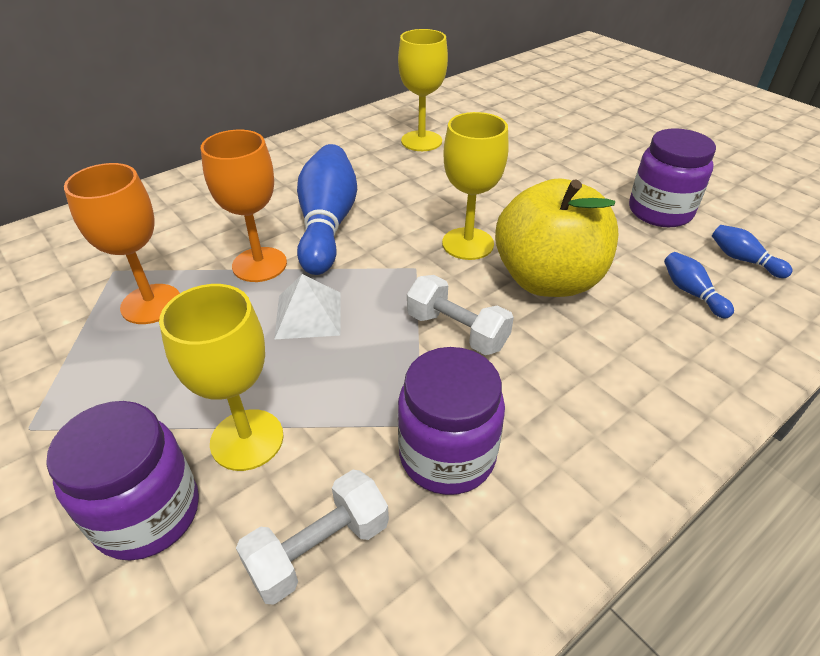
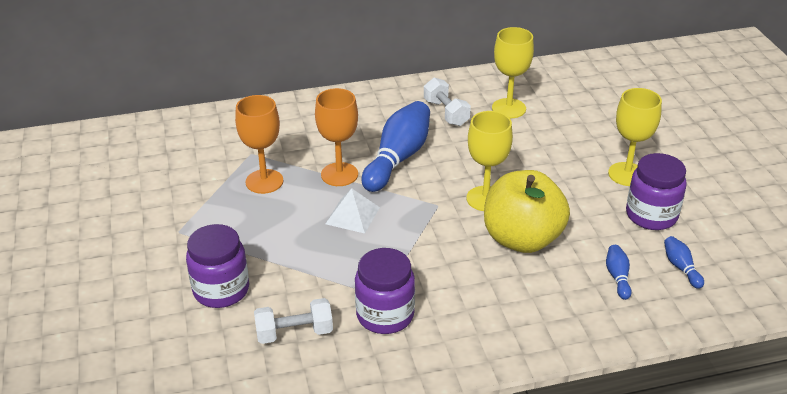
camera: 25 degrees right, 5 degrees down
(247, 439) = (284, 272): yellow goblet -> yellow goblet (627, 174)
(457, 331) = (437, 252): white dumbbell -> white dumbbell (446, 113)

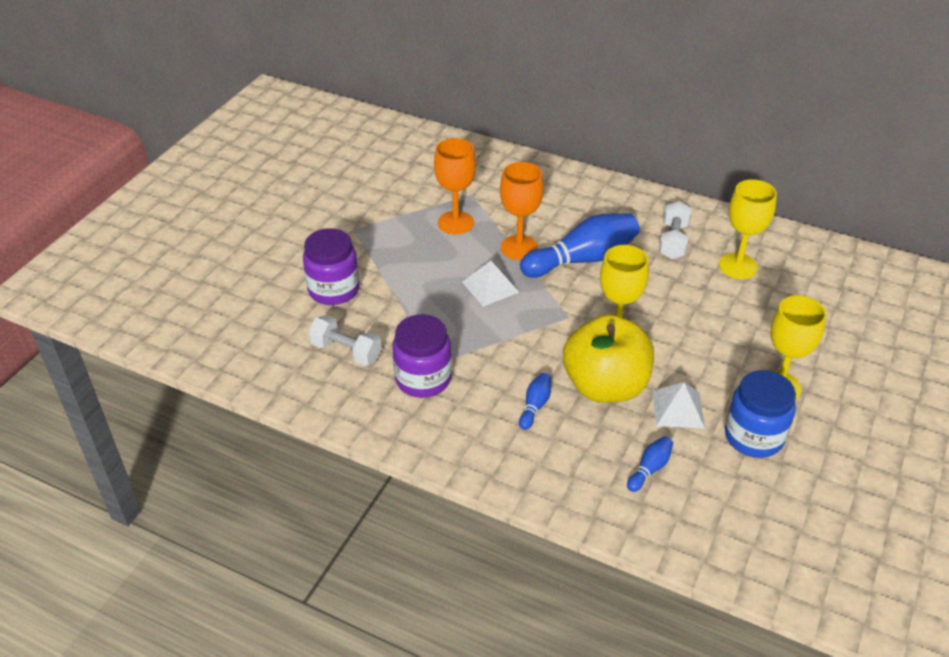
camera: 40 degrees right, 5 degrees up
(586, 225) = (678, 409): none -> white pyramid
(651, 215) = (753, 437): purple jar -> blue jar
(681, 268) = (721, 498): blue bowling pin -> blue bowling pin (535, 406)

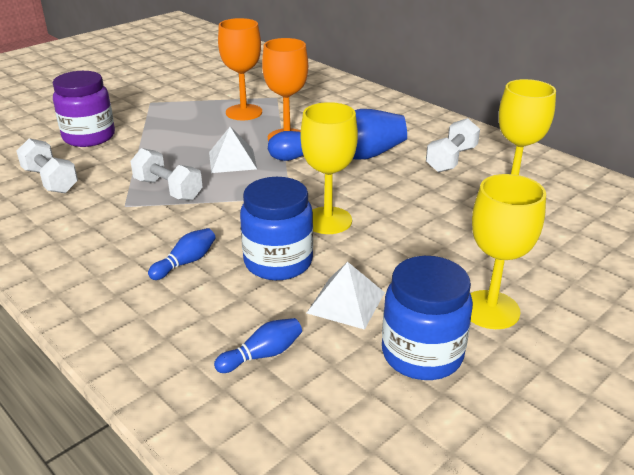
camera: 20 degrees right, 10 degrees down
(423, 379) = (97, 215): purple jar -> none
(460, 335) = (168, 189): none -> white dumbbell
(605, 386) = (278, 262): yellow apple -> blue jar

